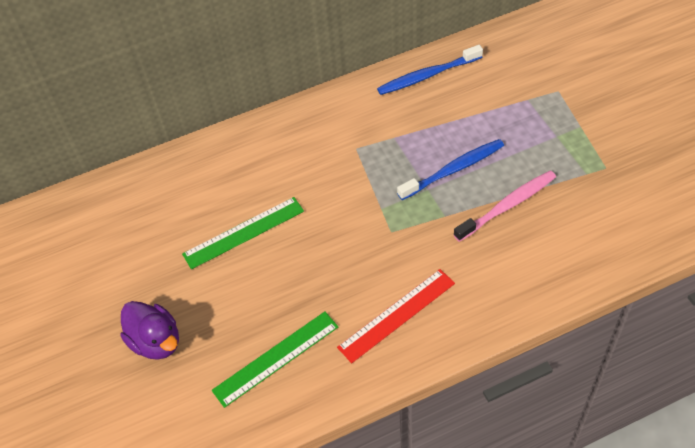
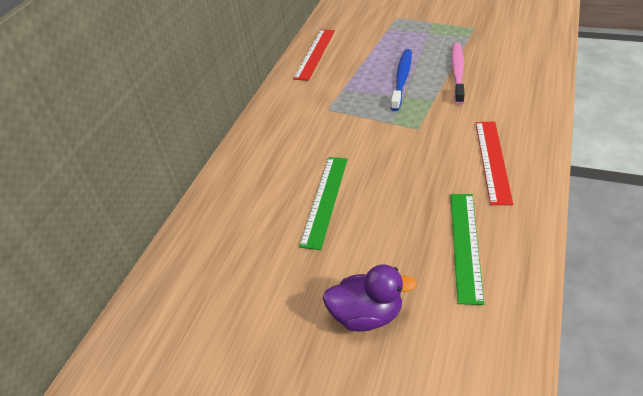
camera: 45 degrees left, 10 degrees down
(427, 75) = (315, 54): blue toothbrush -> red ruler

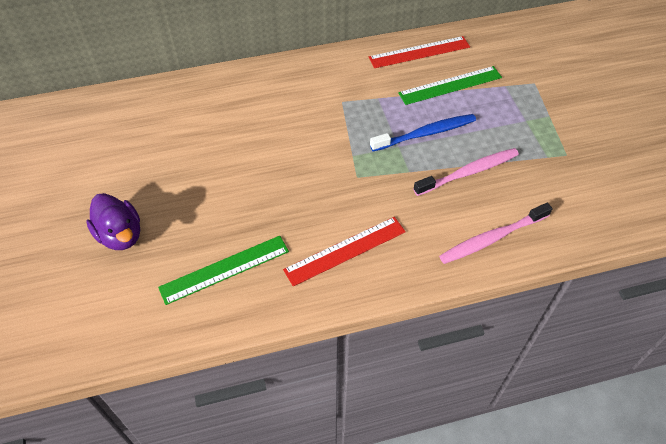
camera: 50 degrees right, 10 degrees up
(325, 200) = (224, 155): green ruler -> green ruler (450, 85)
(528, 84) = (492, 238): none -> pink toothbrush

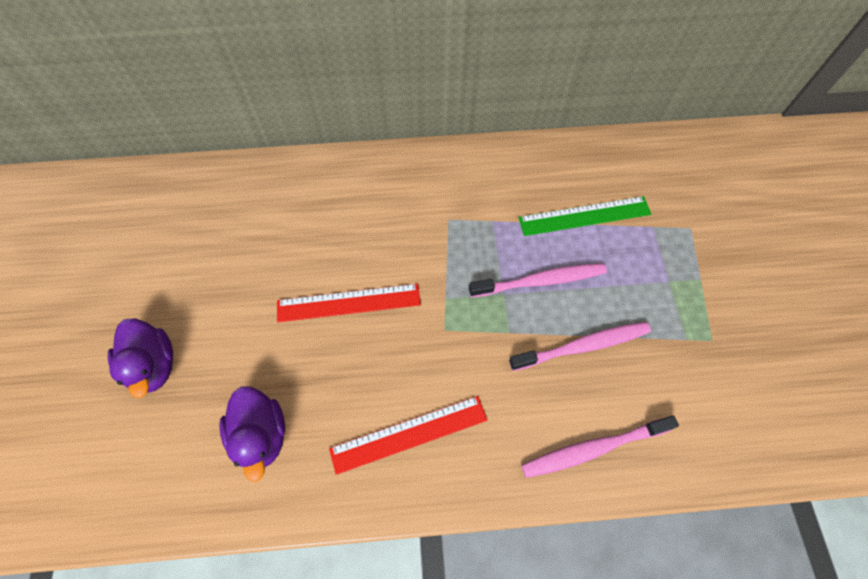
camera: 10 degrees right, 10 degrees up
(224, 269) = (261, 435): green ruler -> purple duck
(419, 52) = (556, 163): red ruler -> red ruler (348, 303)
(425, 133) = (540, 281): blue toothbrush -> pink toothbrush

